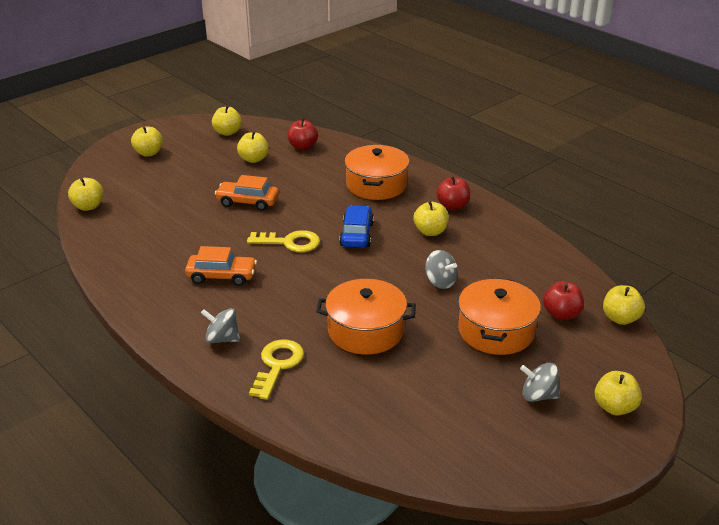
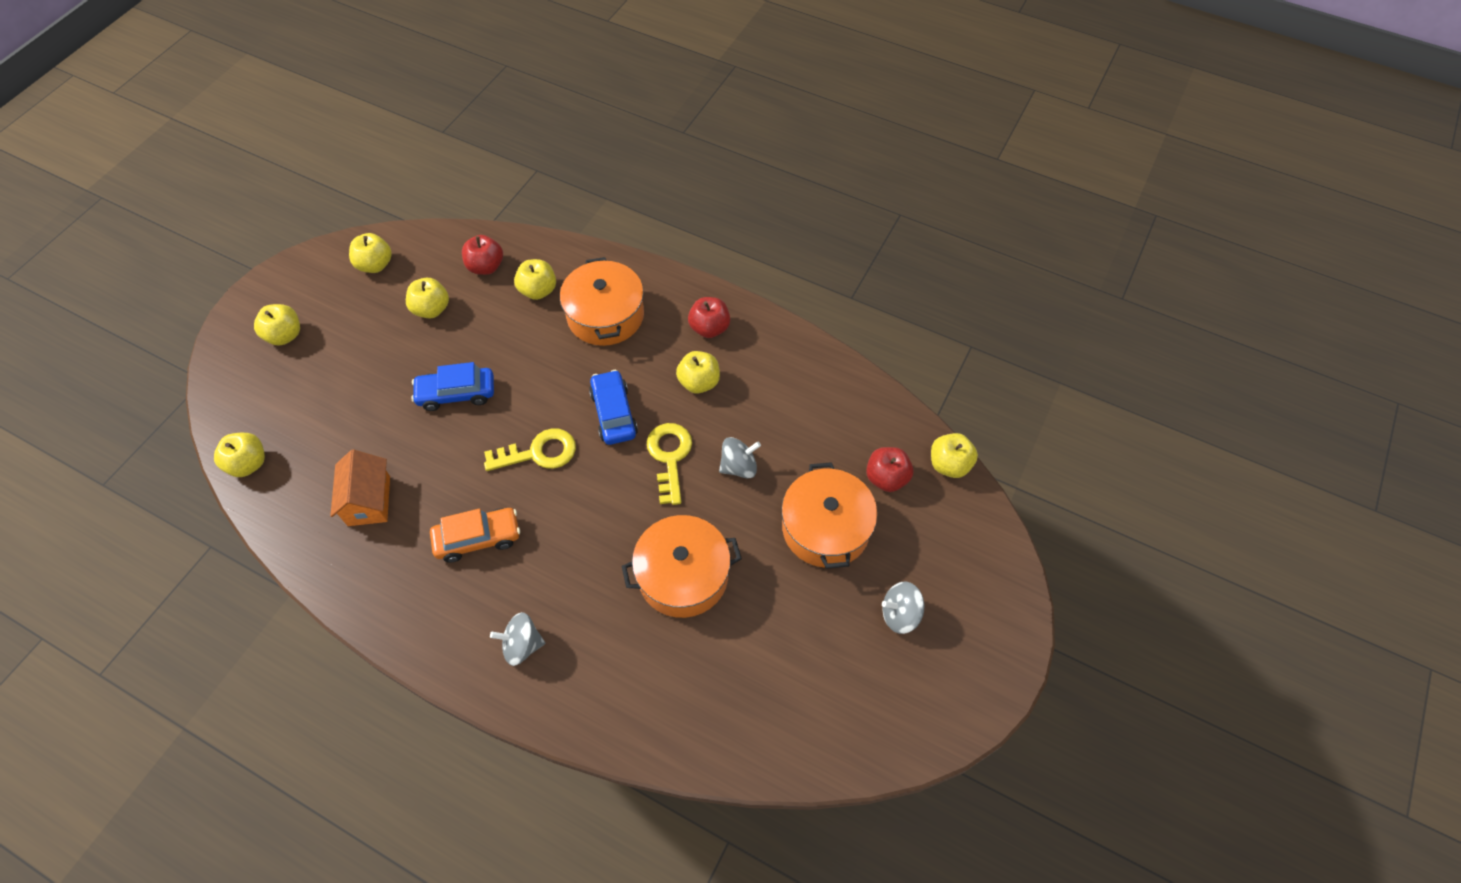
camera: 20 degrees left, 25 degrees up
(157, 241) = (369, 501): none -> orange house
(248, 202) = (456, 394): orange car -> blue car
(277, 365) = (603, 666): yellow key -> yellow key (669, 457)
(440, 282) = (739, 467): grey spinning top -> grey spinning top turned 45 degrees counterclockwise
(615, 407) = (980, 604): yellow apple -> yellow apple (538, 290)

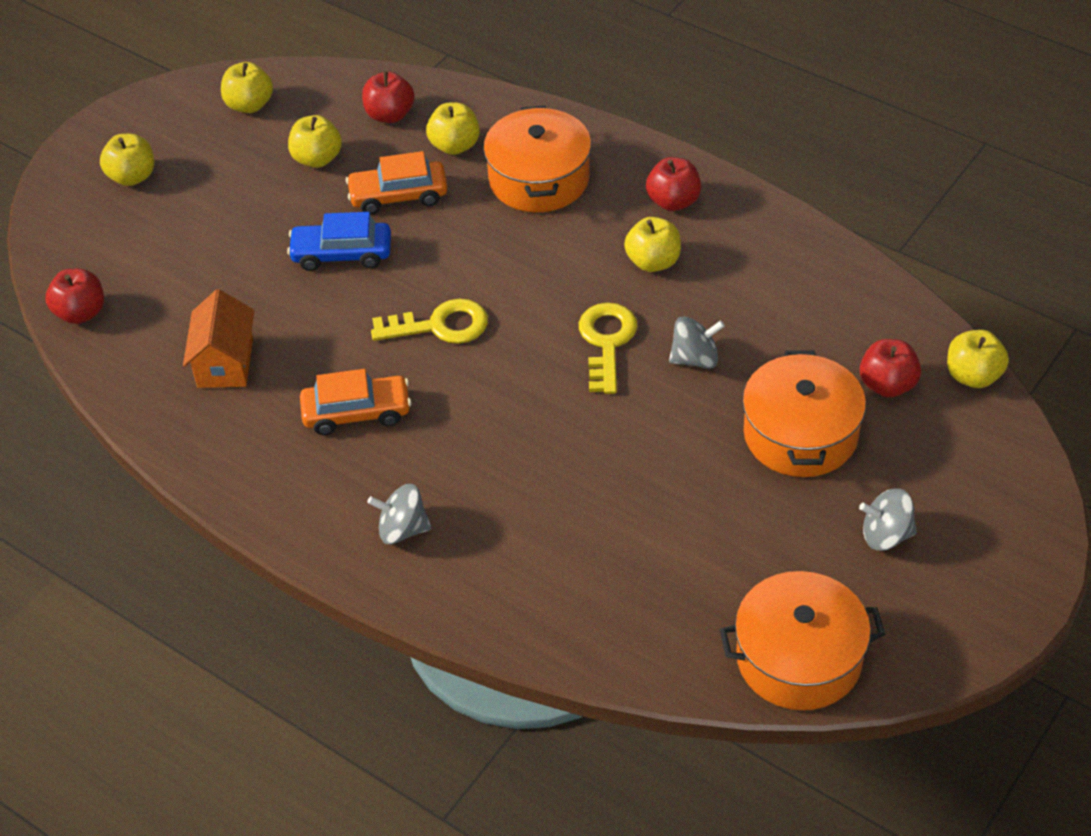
camera: 10 degrees right, 10 degrees down
(248, 464) = (81, 313): yellow apple -> red apple
(497, 338) = (398, 196): none -> orange car
(614, 413) = (539, 289): blue car -> none
(683, 575) = (611, 472): orange pot -> orange pot (799, 658)

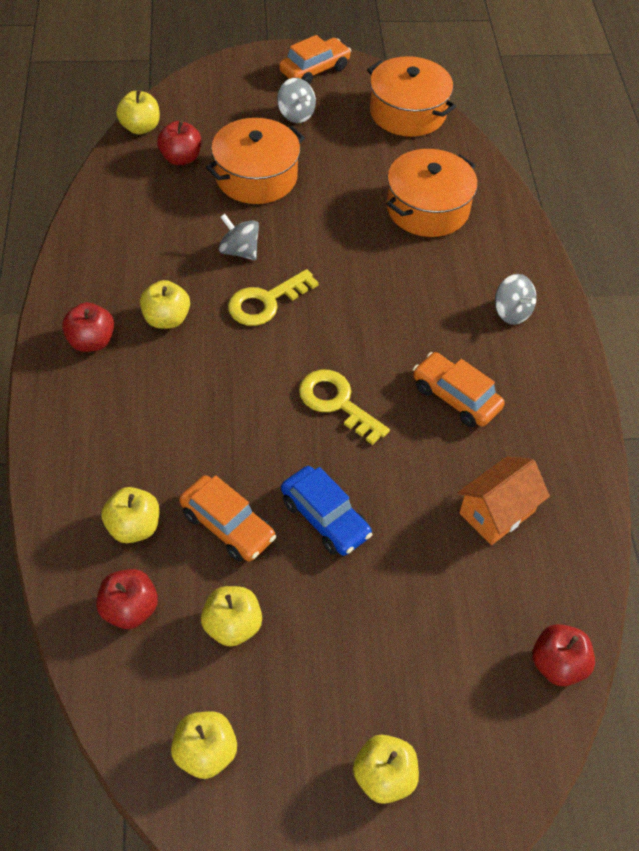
camera: 135 degrees left, 5 degrees up
(539, 179) = (130, 440): orange pot -> orange pot (427, 208)
(966, 610) = (314, 70): none -> orange car

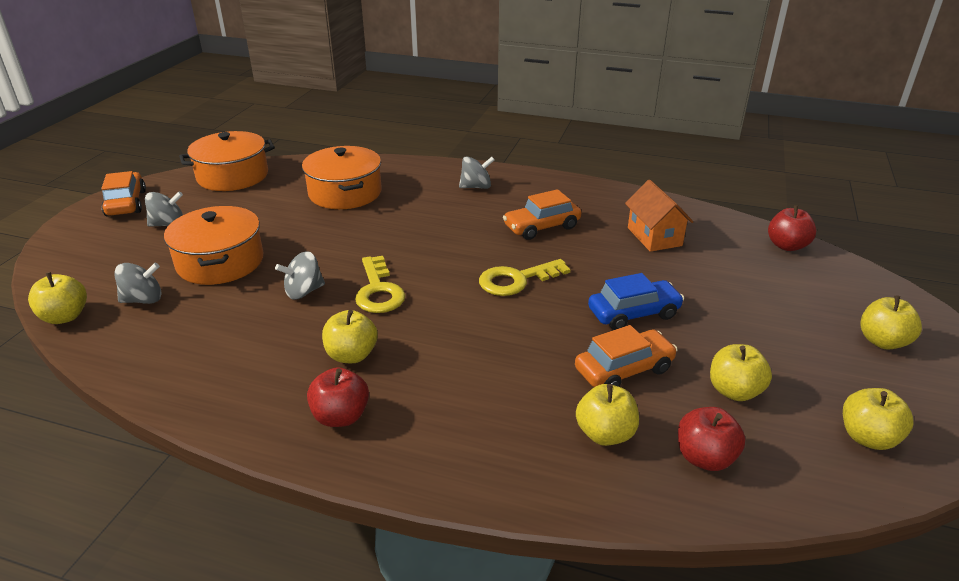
camera: 65 degrees left, 20 degrees down
(181, 158) = (143, 300): red apple -> grey spinning top

